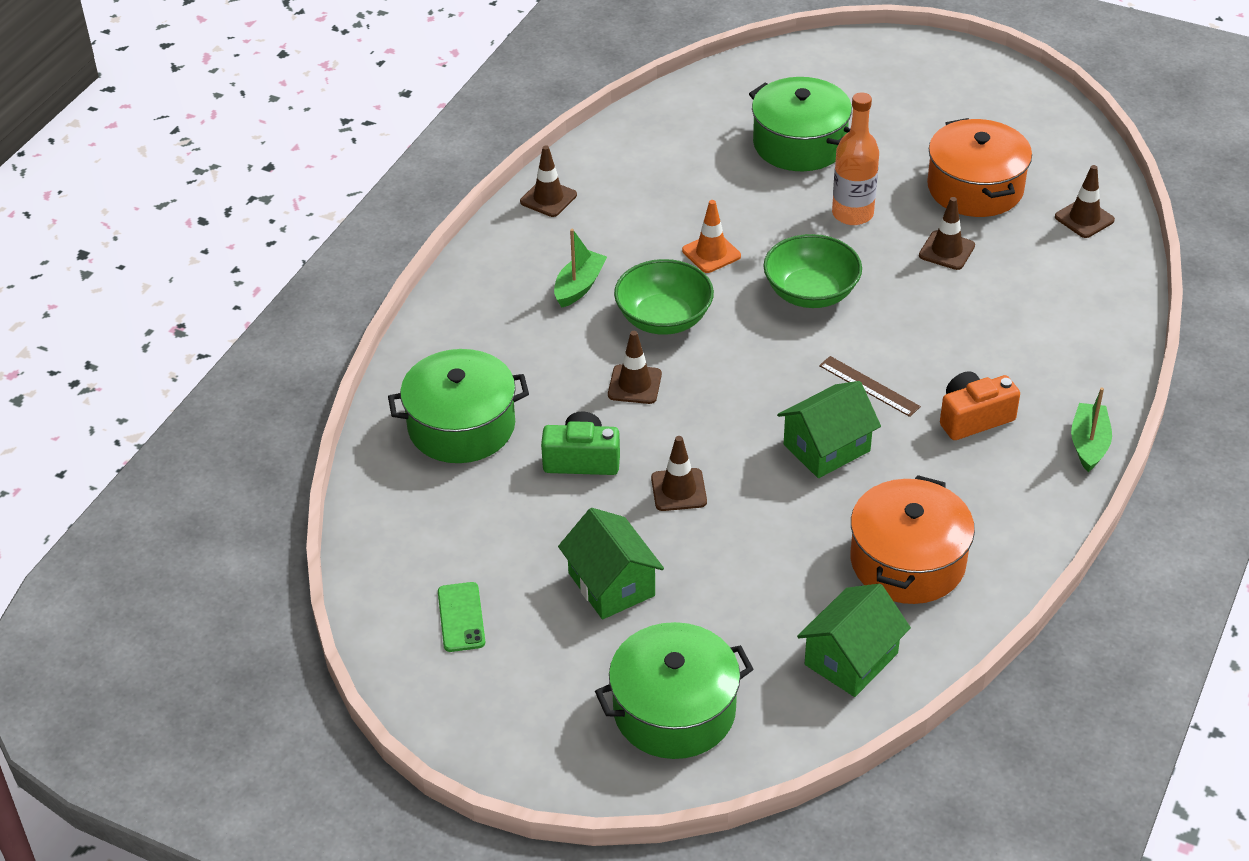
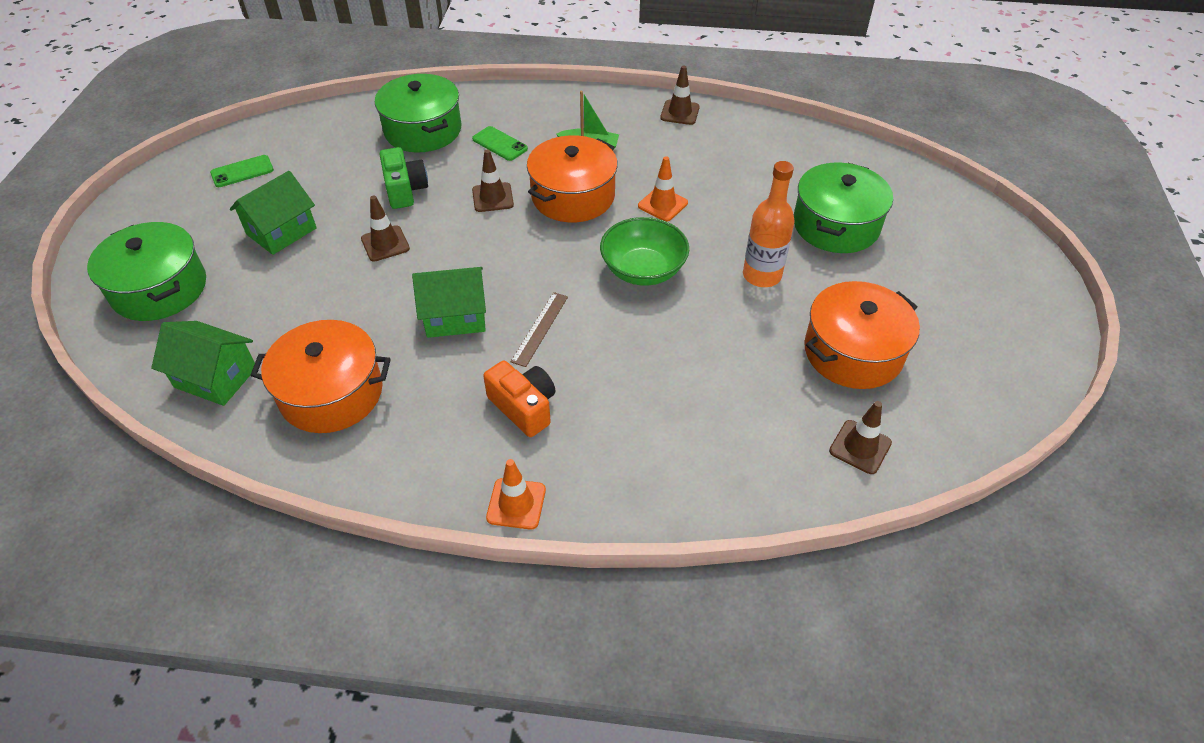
camera: 70 degrees right, 5 degrees up
(530, 360) = (500, 144): none -> green phone
(664, 318) = (573, 196): green bowl -> orange pot
(826, 448) = (455, 316): green house -> green house turned 45 degrees counterclockwise
(946, 250) = (747, 347): brown traffic cone -> none
(1089, 444) = (516, 504): green boat -> orange traffic cone

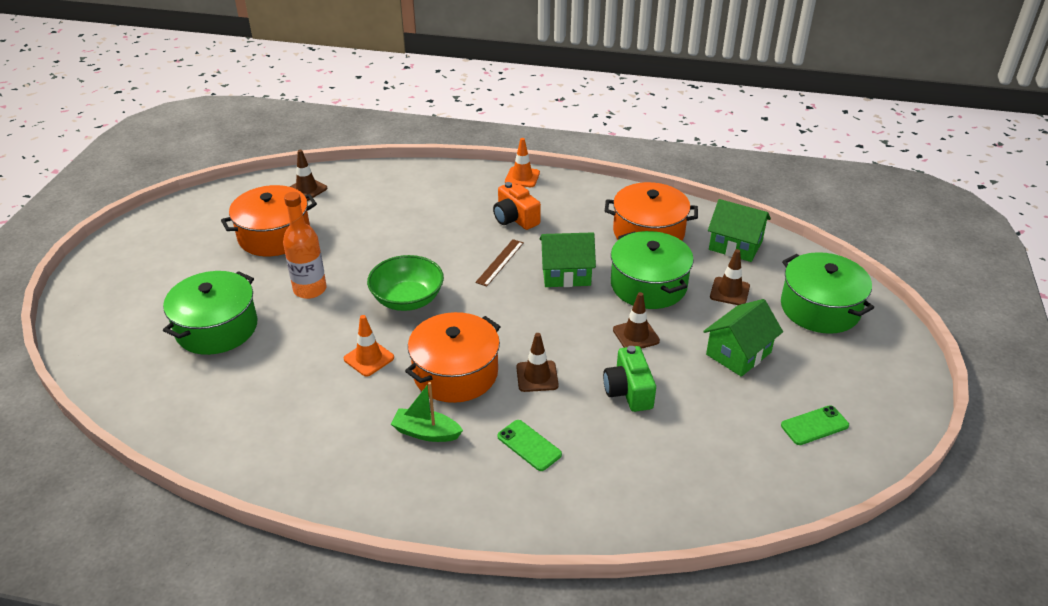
camera: 175 degrees left, 10 degrees down
(423, 130) = (623, 473): green pot -> green pot (648, 285)
(680, 112) = (302, 480): brown traffic cone -> brown traffic cone (729, 291)

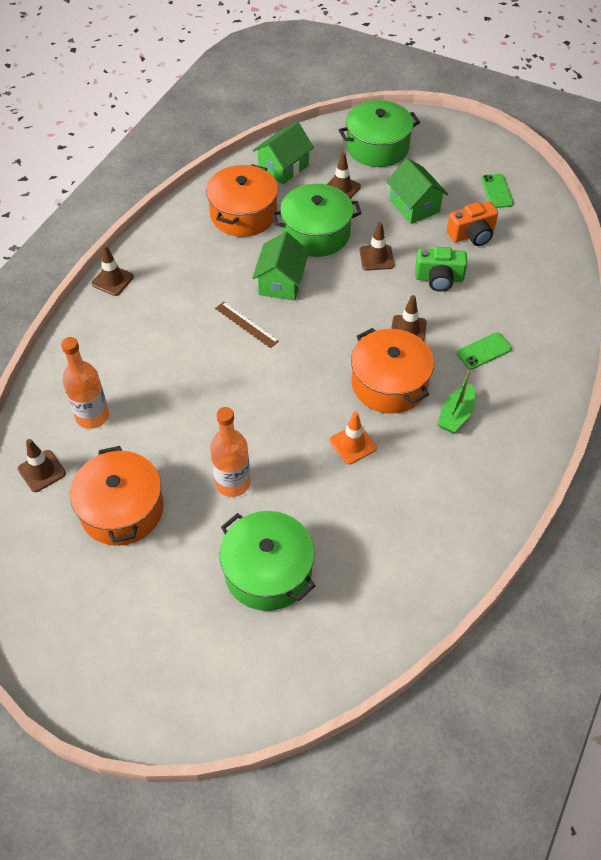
camera: 75 degrees left, 15 degrees up
(367, 200) = (92, 416): none -> orange bottle
(407, 299) = (277, 403): green bowl -> none
(515, 218) = (181, 300): orange camera -> orange camera (472, 234)
(522, 177) = (112, 280): orange traffic cone -> brown traffic cone

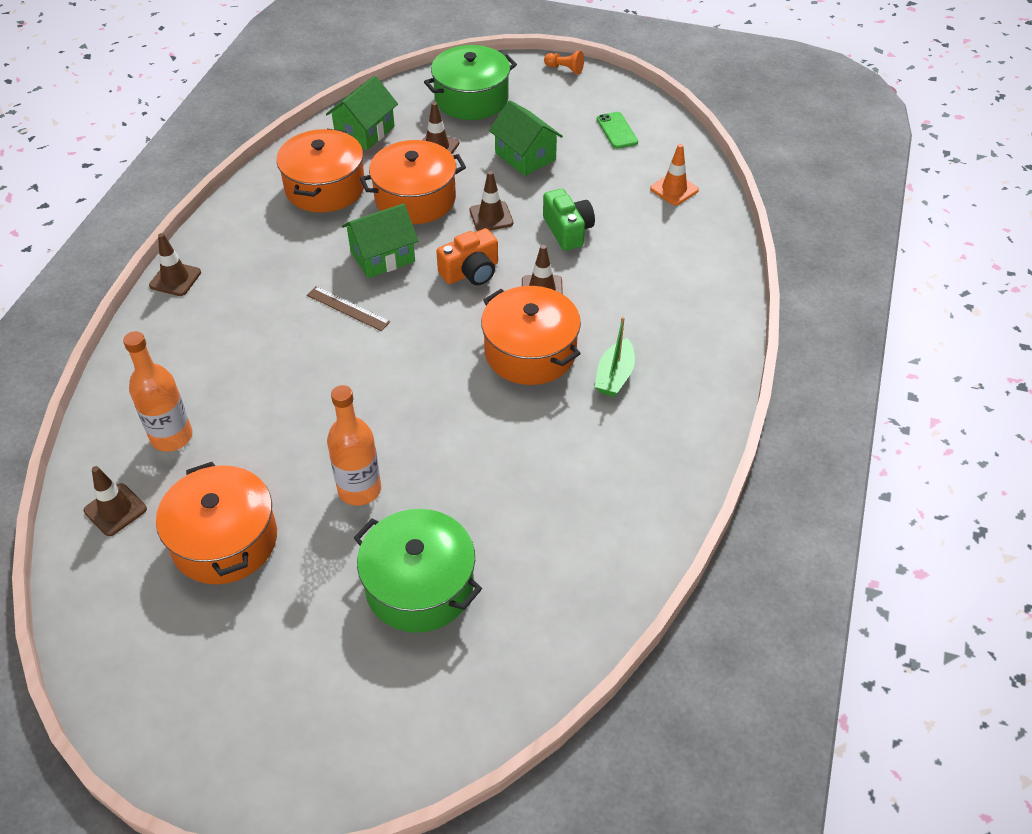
camera: 10 degrees left, 5 degrees down
(281, 282) = (382, 256): green house -> green house turned 60 degrees clockwise
(316, 233) = (415, 199): green pot -> orange pot
(353, 444) = (498, 425): orange traffic cone -> orange traffic cone (674, 189)
(439, 278) = (568, 230): green camera -> green camera turned 105 degrees counterclockwise
(461, 128) = (565, 69): none -> orange pawn
(472, 234) = (597, 179): orange camera -> orange camera (471, 272)
(484, 351) = (634, 302): green phone -> none

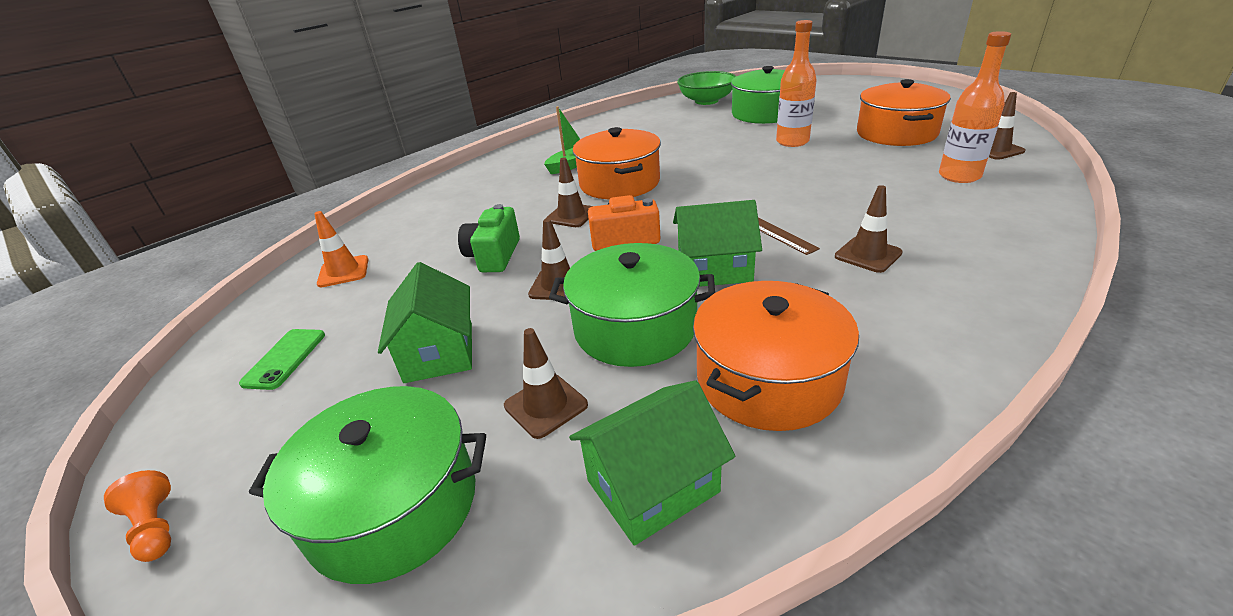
camera: 150 degrees left, 15 degrees down
(175, 279) = (1014, 295): brown traffic cone -> brown traffic cone (868, 255)
(415, 199) = (635, 328): orange pot -> green pot
(538, 630) = (706, 101): none -> green bowl

